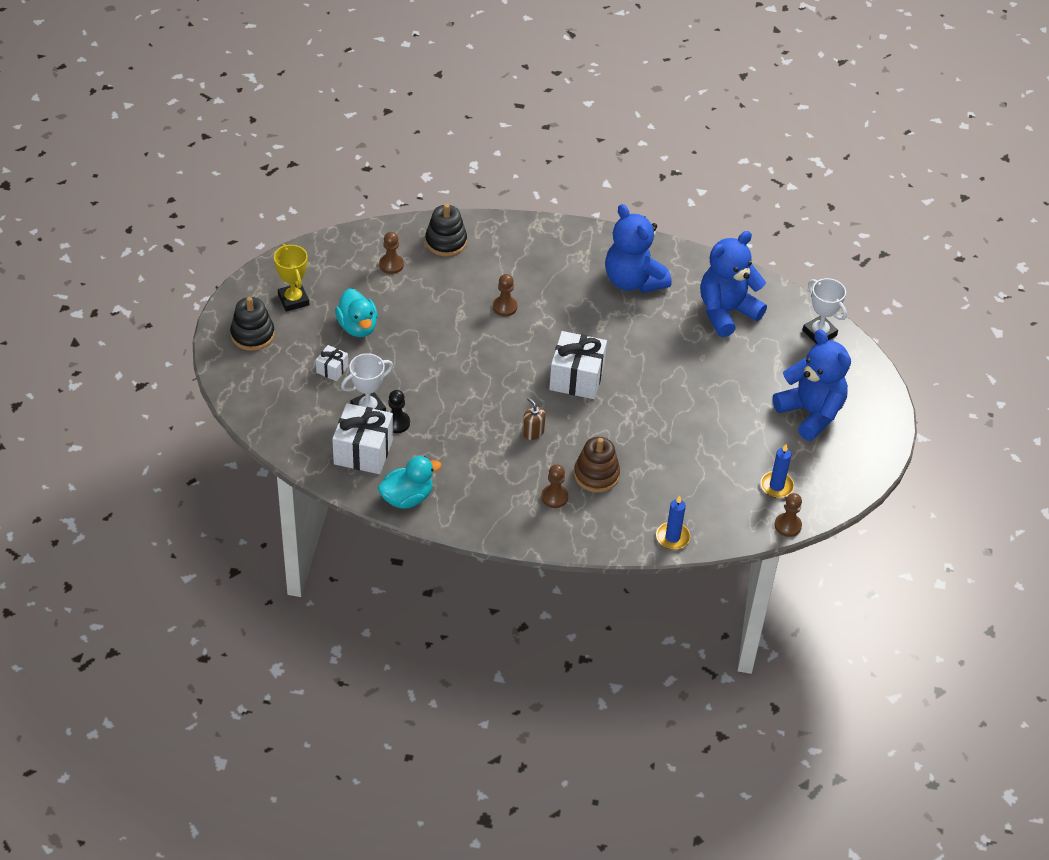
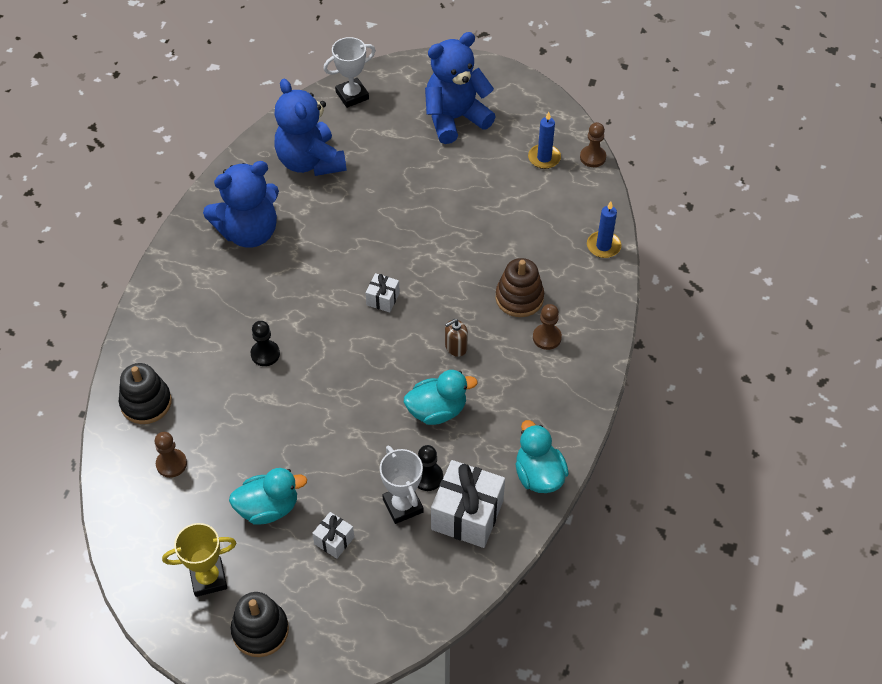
camera: 80 degrees left, 5 degrees up
(464, 424) = (437, 410): none -> turquoise duck
(504, 307) = (265, 354): brown pawn -> black pawn
(576, 378) = (383, 299): white gift -> white gift, size x0.50

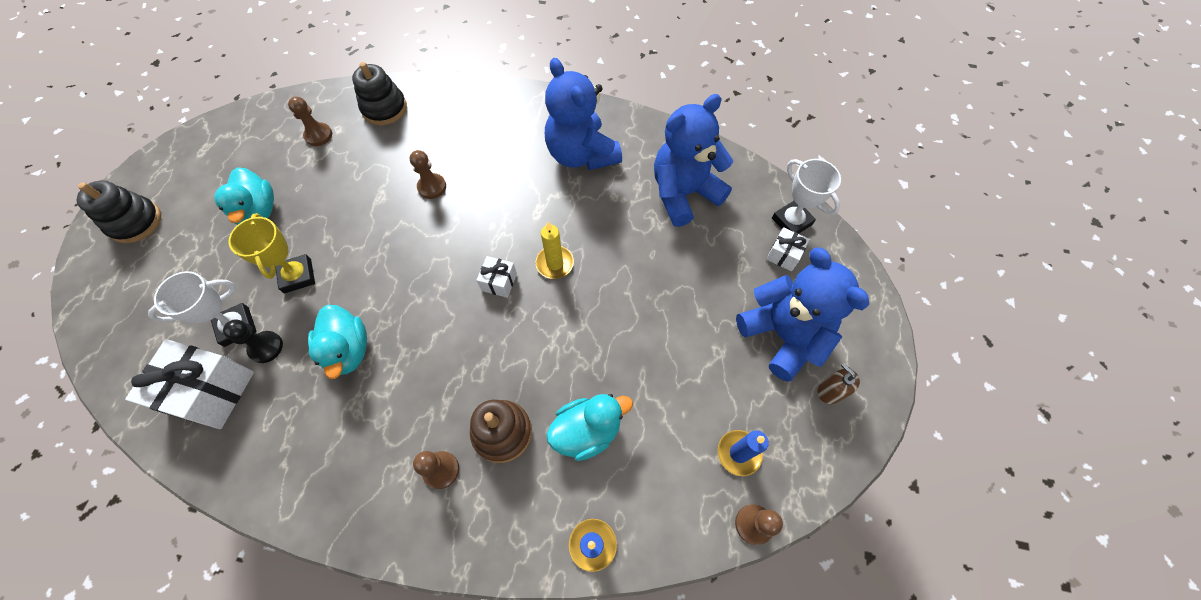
camera: 85 degrees right, 10 degrees up
(208, 579) = (197, 178): yellow trophy -> yellow trophy (297, 276)
(265, 354) = (432, 187): black pawn -> brown pawn
(334, 540) = (211, 269): white gift -> white gift (783, 255)
(369, 258) = (555, 263): none -> yellow candle
(456, 347) = (432, 363): brown soap dispenser -> brown soap dispenser (830, 391)
(539, 475) = (246, 469): turquoise duck -> turquoise duck (587, 431)

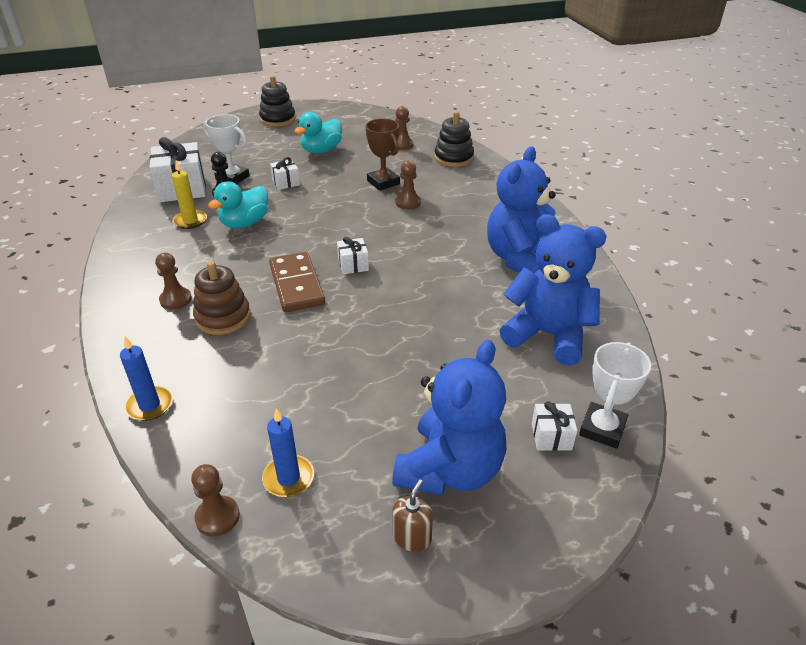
camera: 60 degrees right, 25 degrees down
(297, 276) = (286, 182): yellow trophy -> white gift
(377, 188) = (383, 182): none -> brown trophy
(496, 344) = (296, 285): none -> brown domino
(555, 263) = (396, 286): yellow candle -> yellow candle (190, 221)
(587, 431) = (251, 363): turquoise duck -> none

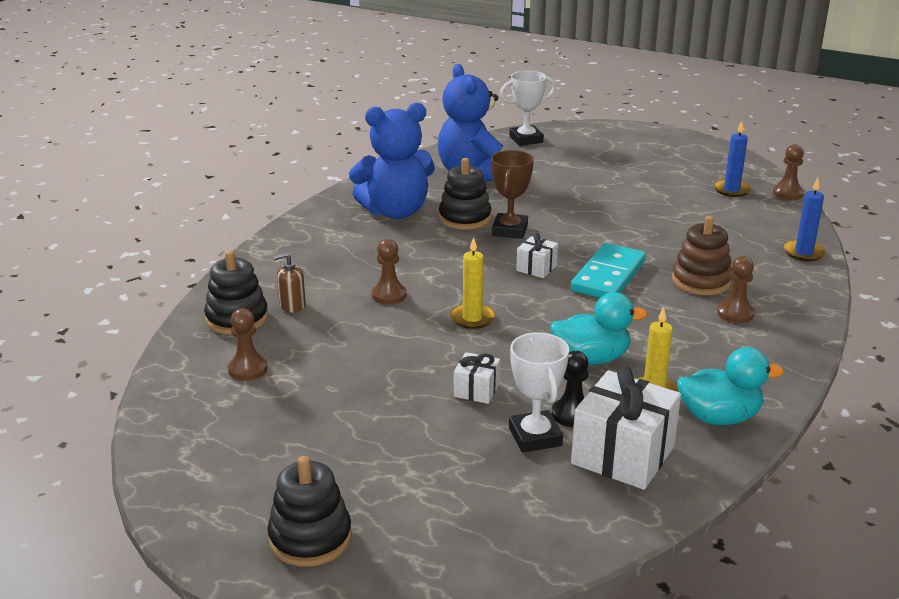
camera: 135 degrees left, 10 degrees down
(296, 285) = (608, 276): brown domino -> turquoise domino
(321, 150) = (356, 420): turquoise duck -> turquoise duck (719, 417)
(341, 213) = (472, 318): none -> yellow candle
(383, 182) = (369, 330): brown trophy -> brown trophy (509, 230)
(412, 537) = (685, 153): brown soap dispenser -> brown soap dispenser (292, 305)
(450, 470) = (633, 160): blue teddy bear -> none
(467, 281) = (465, 218): none -> black stacking toy
(551, 436) = (558, 147): white gift -> none

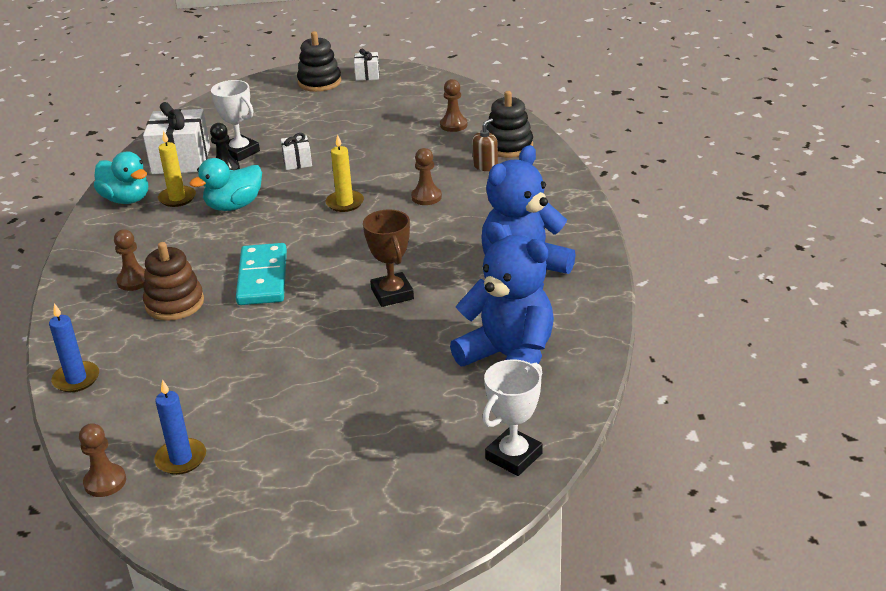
camera: 150 degrees right, 5 degrees up
(465, 218) = (449, 292): black stacking toy -> none
(536, 268) = (332, 262): white gift -> white gift (367, 75)
(719, 417) = (126, 199): turquoise duck -> turquoise duck turned 105 degrees counterclockwise

